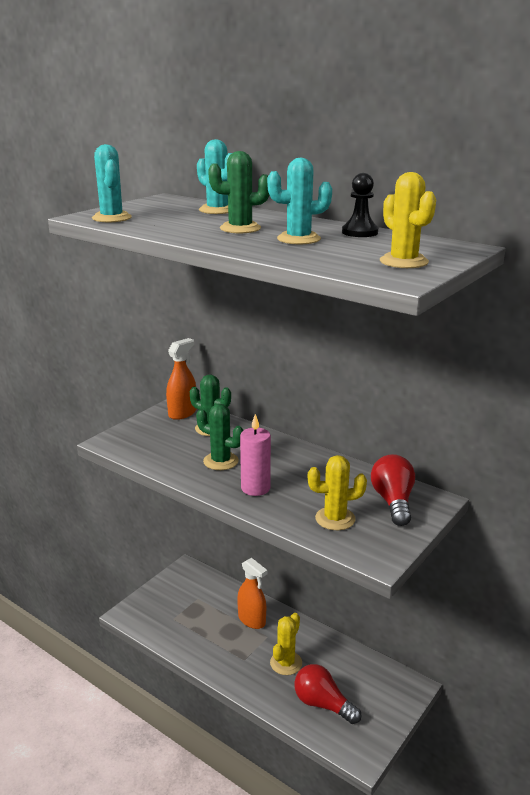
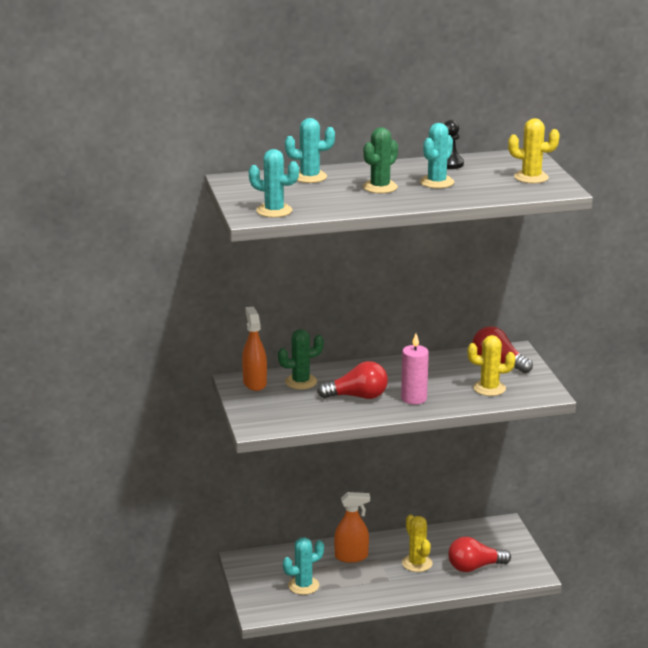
camera: 50 degrees left, 0 degrees up
(185, 616) = (303, 585): none -> turquoise cactus
(221, 461) = (358, 396): green cactus -> red light bulb
(335, 519) = (489, 388): yellow cactus -> yellow cactus turned 60 degrees clockwise

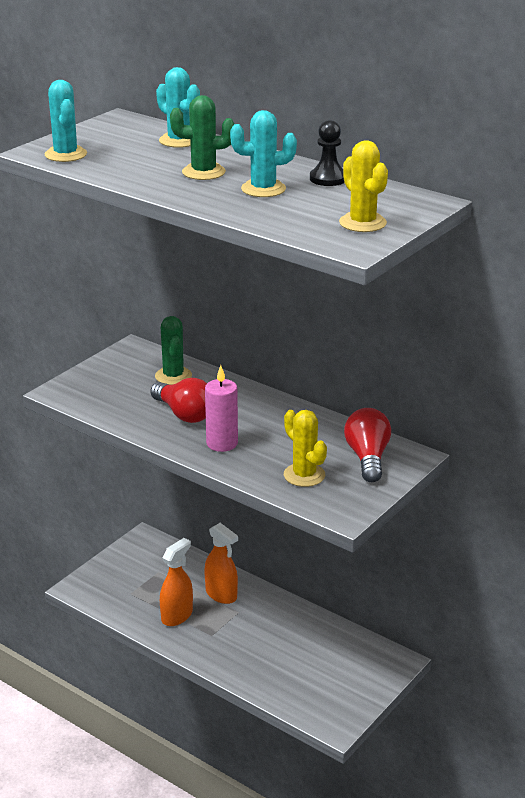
camera: 50 degrees right, 5 degrees up
(254, 383) = (140, 357): orange spray bottle -> orange spray bottle (177, 616)
(301, 382) = (173, 376): green cactus -> green cactus turned 45 degrees clockwise
(303, 585) = (144, 591): turquoise cactus -> none
(417, 563) = (259, 638): yellow cactus -> none
(474, 567) = (297, 678): red light bulb -> none

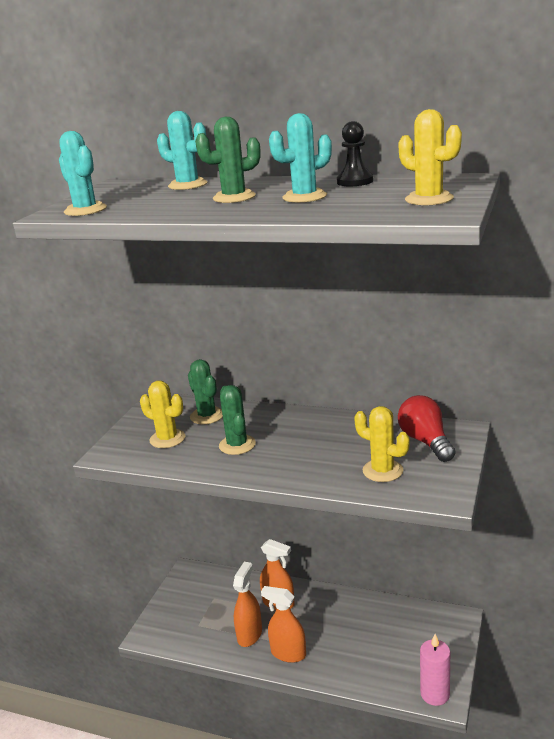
camera: 15 degrees left, 5 degrees down
(122, 391) = (167, 439): none -> yellow cactus
(184, 414) = (237, 445): red light bulb -> green cactus
(206, 643) = (288, 653): none -> orange spray bottle
(222, 443) = (288, 462): pink candle -> pink candle (435, 694)

